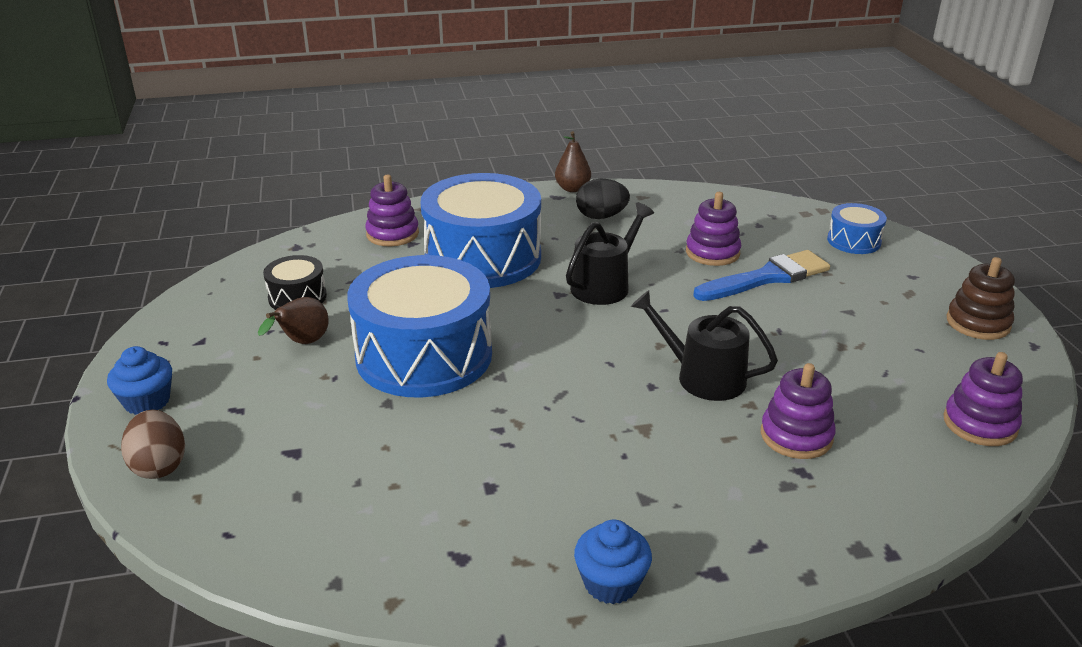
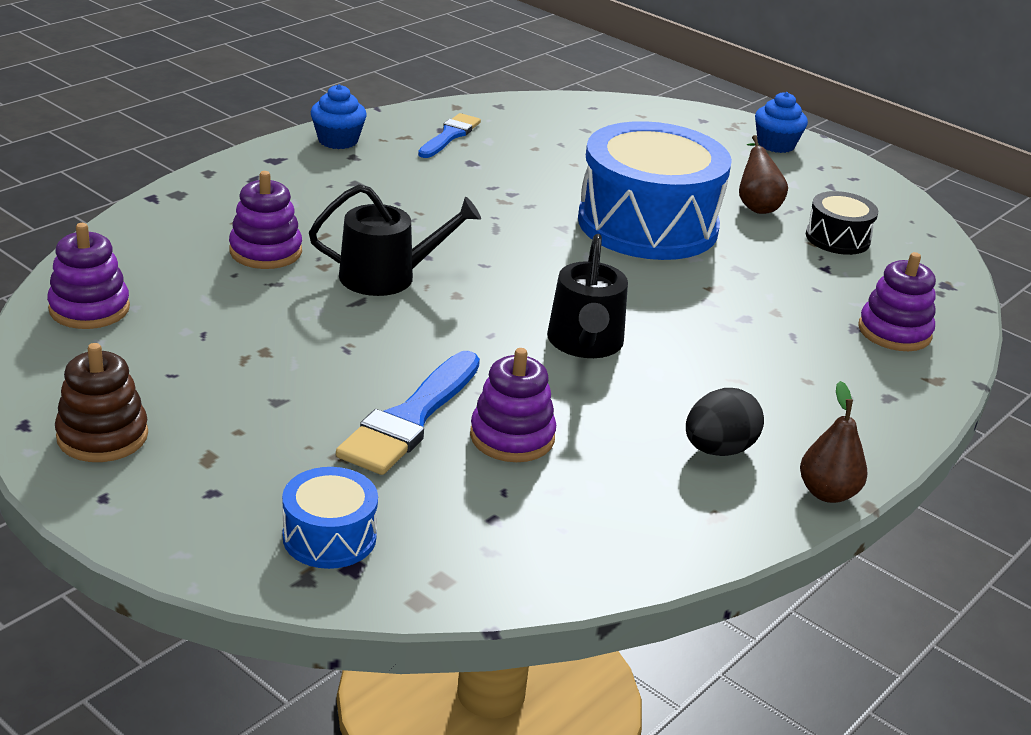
camera: 140 degrees right, 0 degrees up
(159, 466) = (693, 121): brown egg -> none
(466, 542) = (449, 136): none -> blue brush
(483, 258) = (755, 334): blue drum -> none

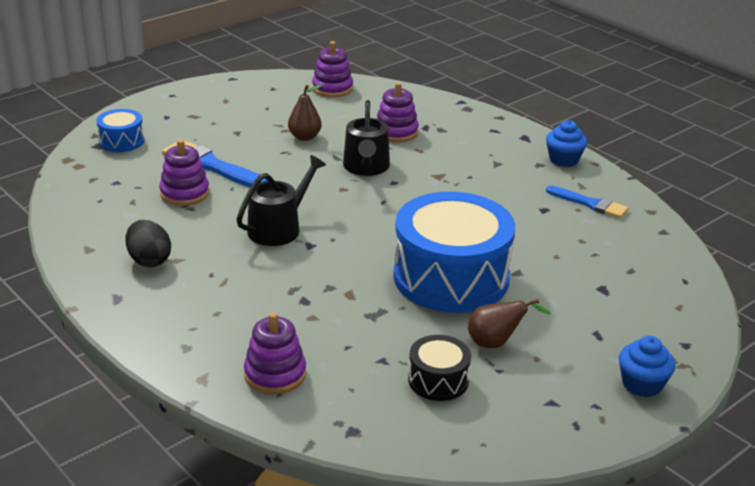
camera: 100 degrees right, 0 degrees up
(102, 436) = (218, 94): brown stacking toy -> none
(585, 343) = (279, 228): black watering can -> black watering can turned 120 degrees clockwise
(827, 493) = (91, 294): brown pear -> brown pear (304, 137)

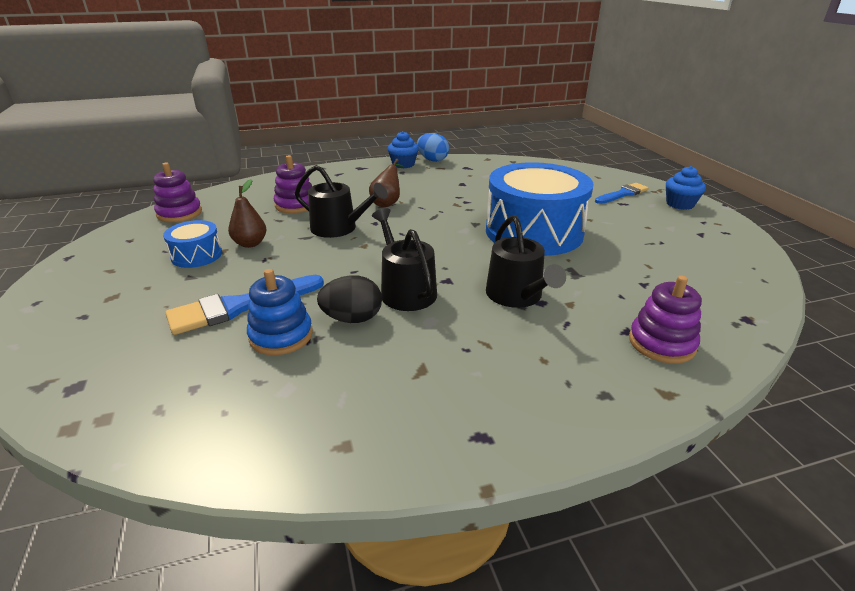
camera: 65 degrees left, 0 degrees up
(121, 141) = (91, 363): blue drum -> blue drum (197, 255)
(149, 260) = (409, 391): black egg -> black egg (352, 319)
(184, 193) = (281, 336): purple stacking toy -> blue stacking toy
(306, 286) = (517, 296): none -> black watering can
(438, 380) = (674, 267): black drum -> none
(496, 343) = (627, 235): brown pear -> brown pear (387, 203)
(590, 204) = (466, 170): blue brush -> blue brush (623, 194)
(600, 174) = (432, 160): none -> blue egg

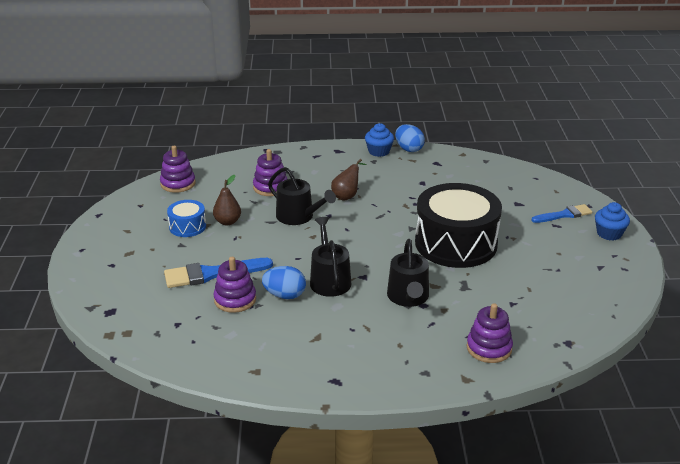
camera: 15 degrees right, 0 degrees up
(281, 336) = (235, 299): blue stacking toy -> purple stacking toy
(352, 319) = (285, 295): black egg -> blue egg
(534, 232) = (456, 243): blue drum -> black drum

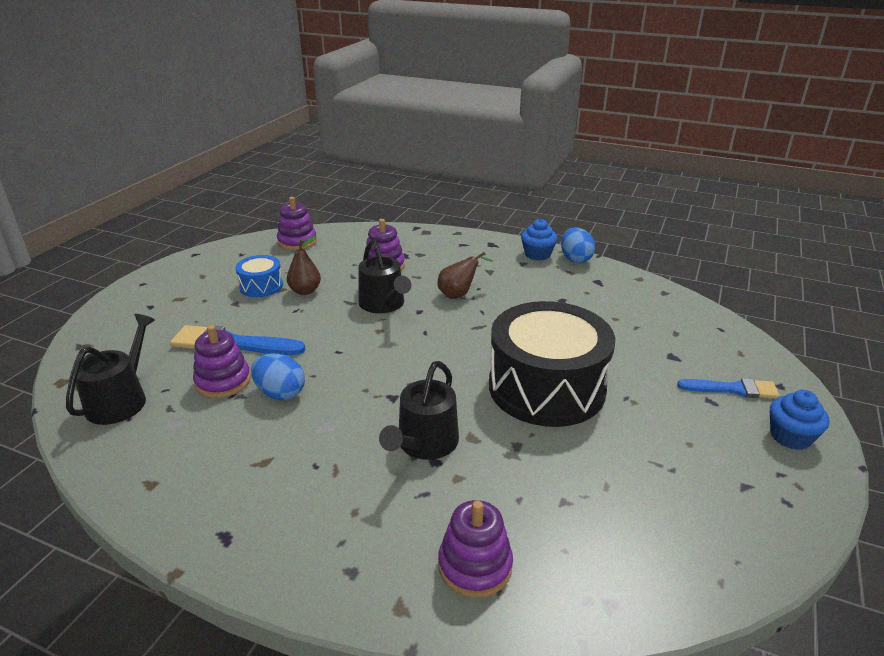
camera: 25 degrees right, 0 degrees up
(329, 280) = (348, 389): black watering can -> black watering can (121, 400)

